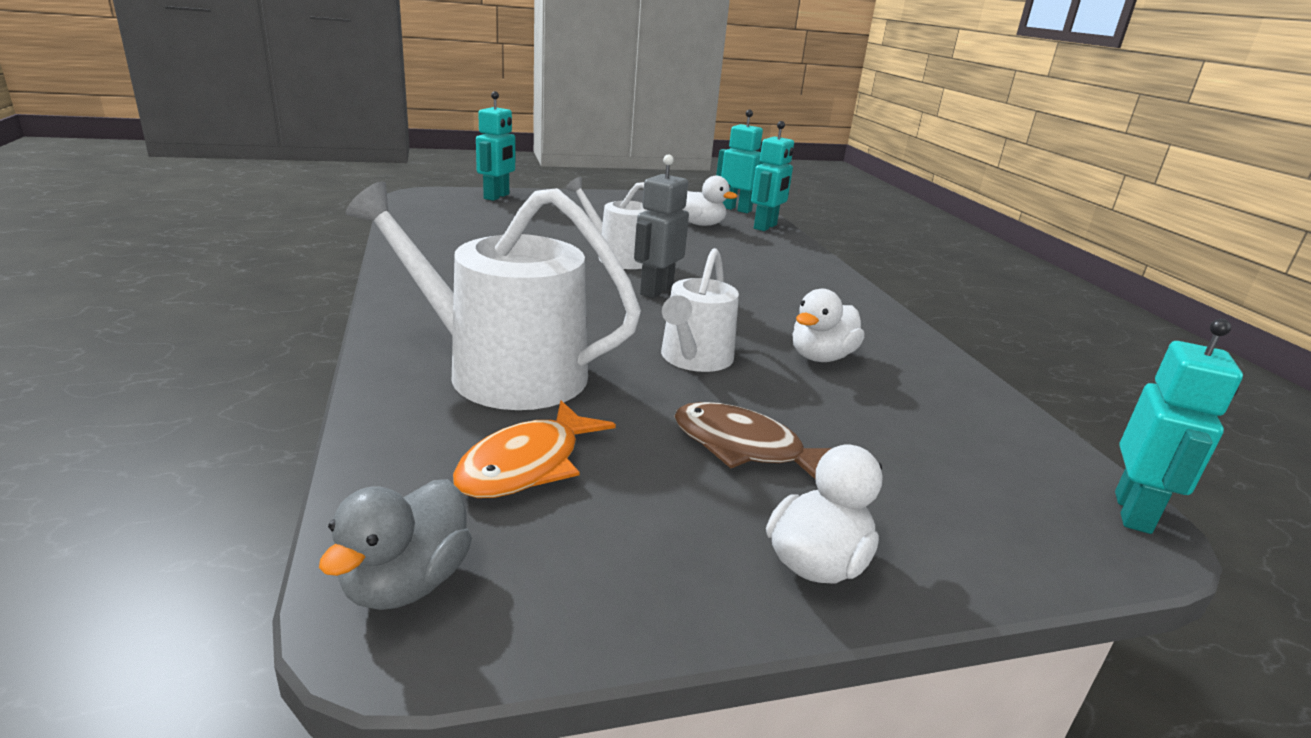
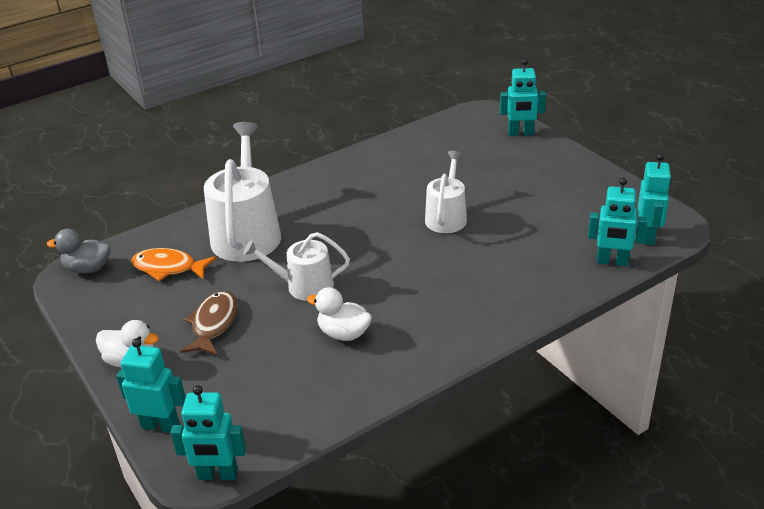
camera: 75 degrees right, 10 degrees up
(656, 291) = (397, 247): grey robot -> none
(700, 224) = (572, 229): white duck -> none
(1020, 554) = (160, 425): none -> turquoise robot

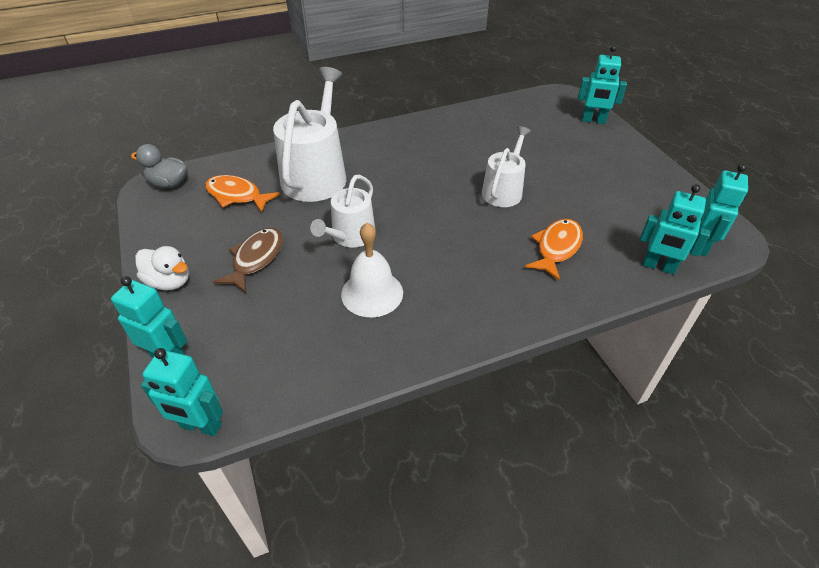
camera: 10 degrees right, 10 degrees up
(304, 286) = (350, 236): white watering can -> white watering can turned 75 degrees counterclockwise
(344, 333) = (372, 293): white duck -> white bell
(512, 261) = (556, 248): none -> orange fish

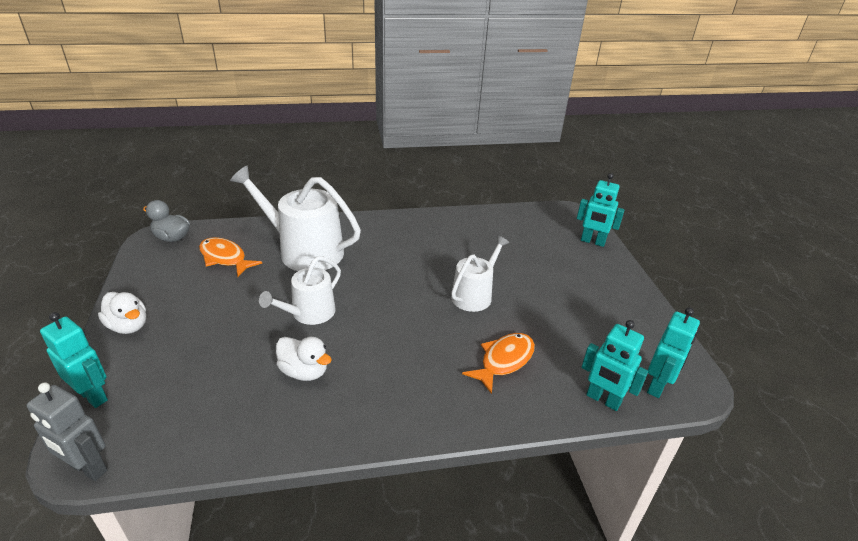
camera: 10 degrees right, 10 degrees down
(200, 426) = (88, 468): turquoise robot -> grey robot
(256, 259) = (214, 319): brown fish -> none
(316, 175) = (304, 251): white watering can -> white watering can turned 90 degrees counterclockwise
(372, 293) = (304, 371): white bell -> white duck

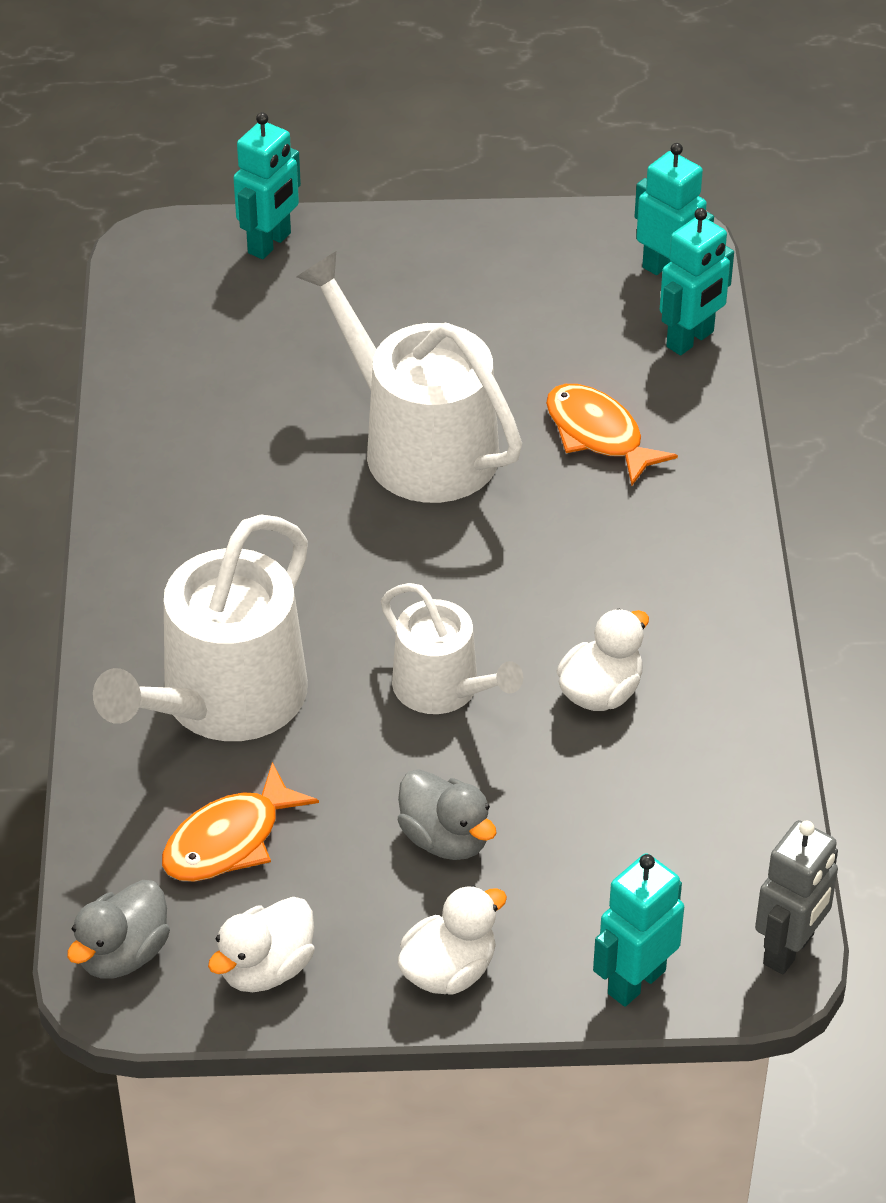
camera: 80 degrees left, 10 degrees up
(151, 273) = (266, 968): none -> white duck
(211, 320) = (445, 839): none -> grey duck
(474, 295) = (418, 445): white watering can -> white watering can, size x1.67

